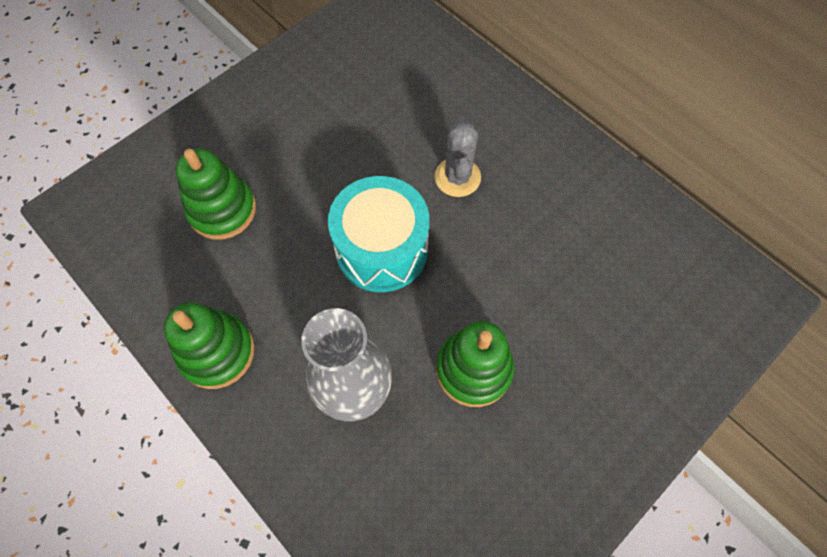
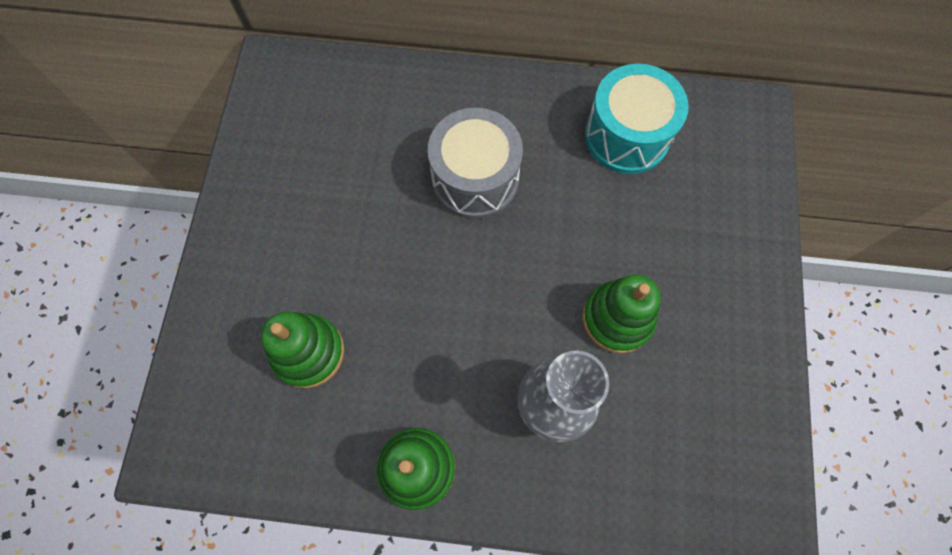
camera: 40 degrees left, 5 degrees up
(381, 249) = (469, 282): turquoise drum -> turquoise drum (626, 136)
(457, 177) = (475, 179): grey cactus -> grey drum

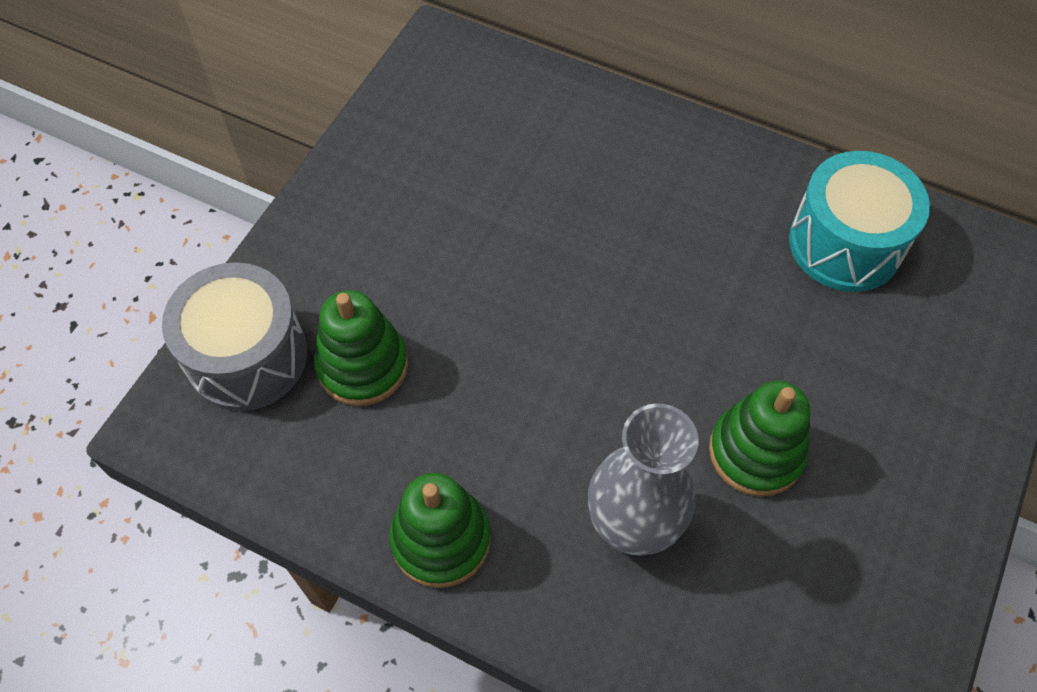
camera: 20 degrees right, 10 degrees down
(475, 179) = (634, 236): grey drum -> grey drum (247, 356)

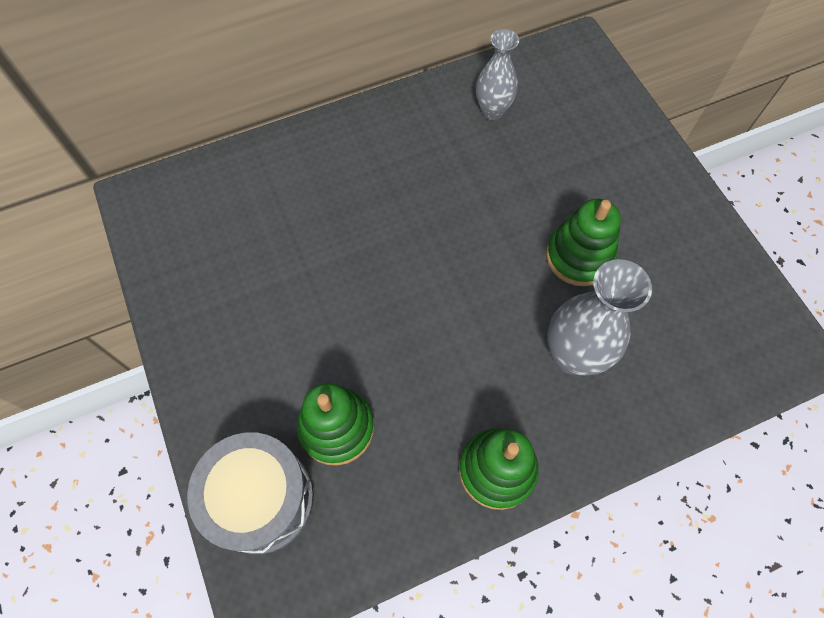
camera: 50 degrees left, 5 degrees up
(845, 244) = (492, 111): turquoise drum -> grey vase

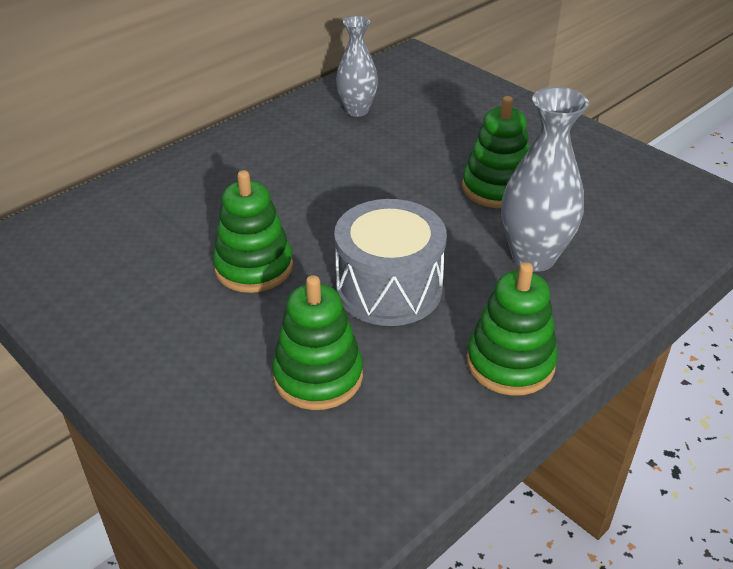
camera: 20 degrees left, 25 degrees down
(262, 499) = (259, 462): grey drum -> grey drum (389, 288)
(329, 287) = (254, 267): none -> green stacking toy

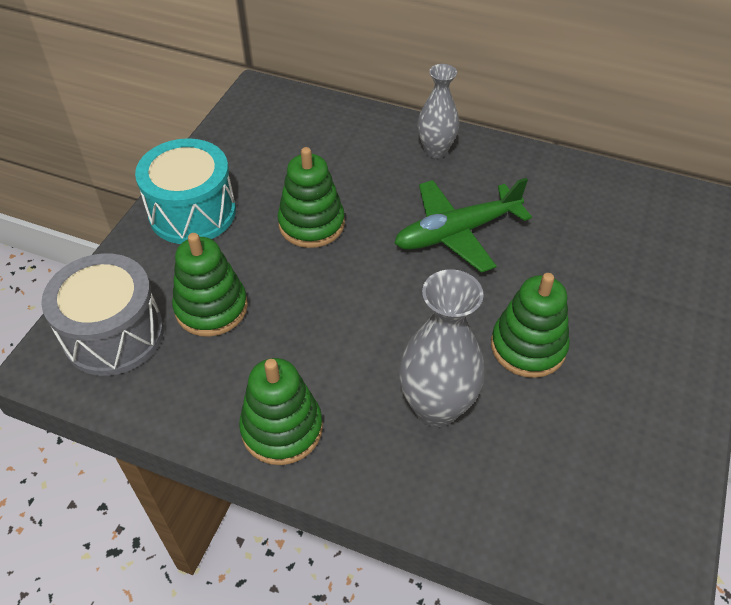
camera: 65 degrees right, 10 degrees up
(153, 356) = (192, 212): none -> turquoise drum
(342, 181) = (457, 233): none -> green plane
(357, 110) = (576, 201): grey vase -> grey vase (435, 150)
(389, 288) = (332, 315): grey drum -> grey drum (114, 334)

